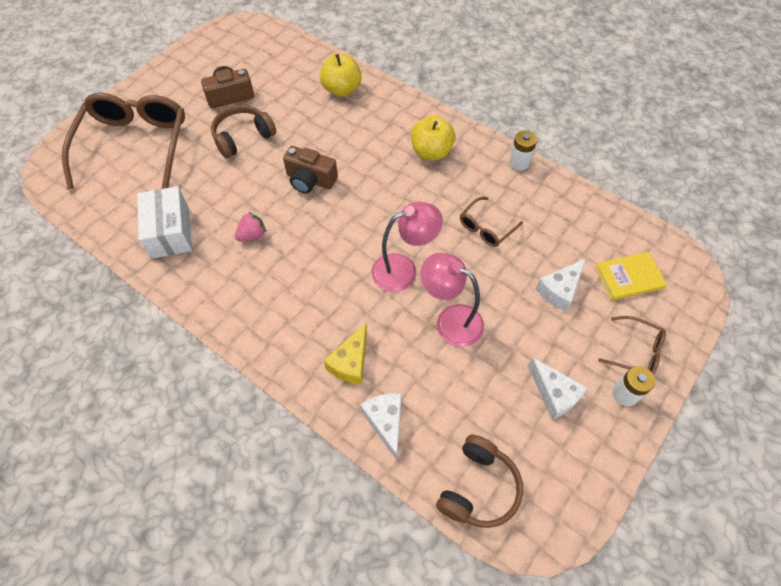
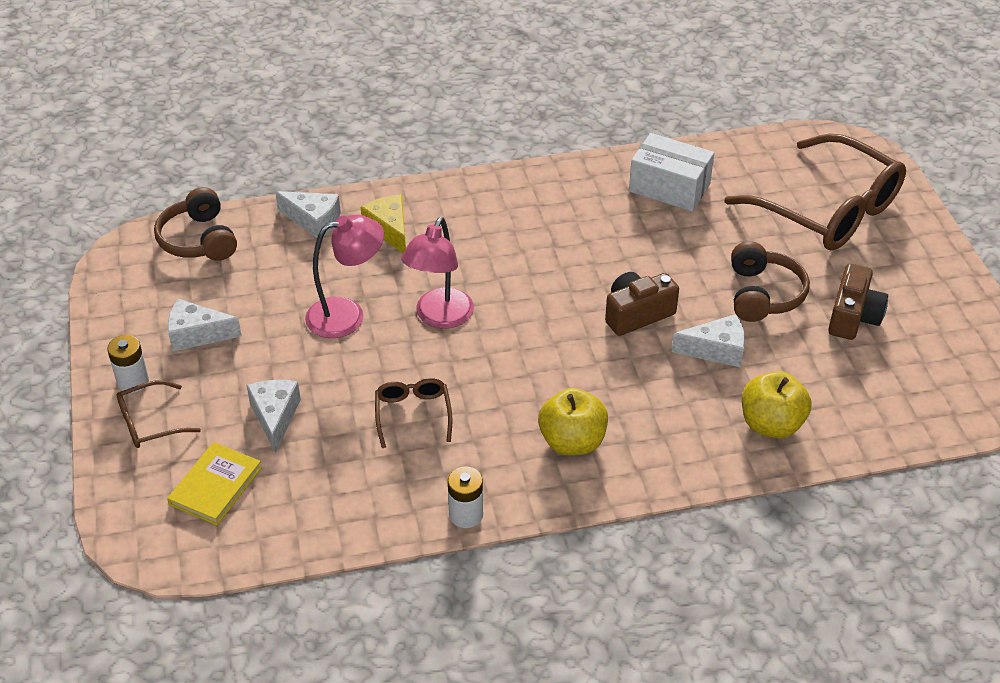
camera: 130 degrees right, 15 degrees down
(252, 235) = (605, 237): pink strawberry -> none
(308, 133) = (716, 350): none -> white cheese

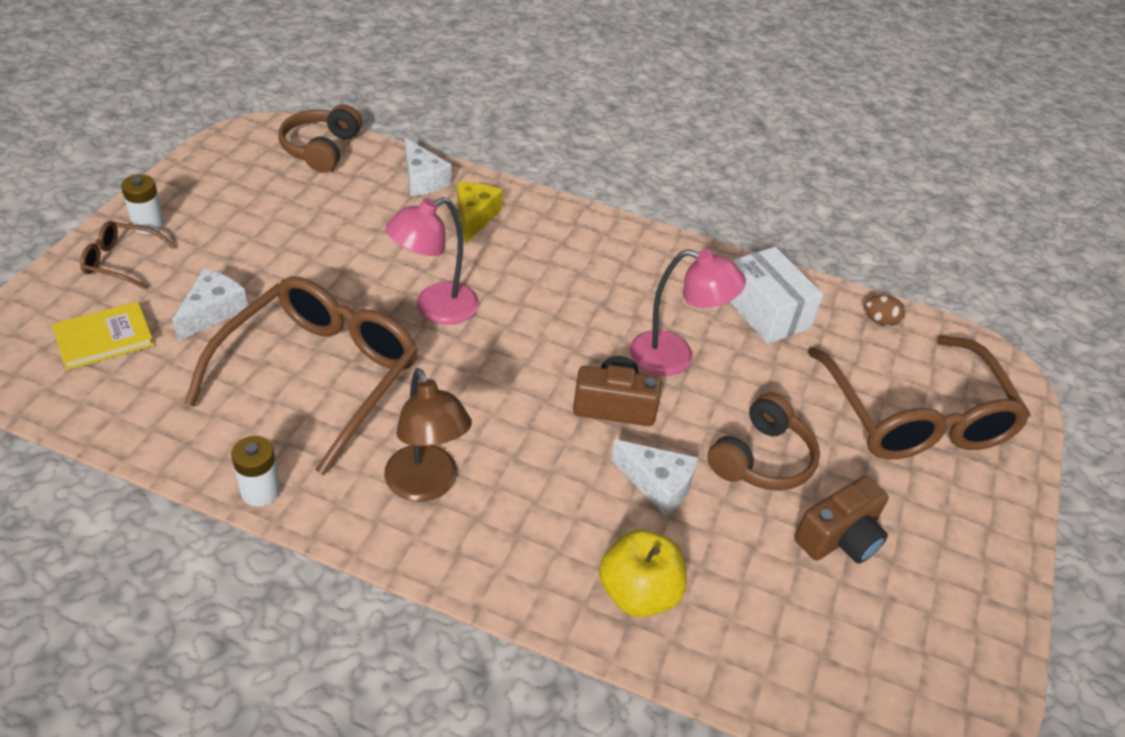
camera: 30 degrees right, 0 degrees up
(197, 334) = (235, 216): white cheese -> none
(347, 315) = (363, 264): pink lamp -> pink lamp (675, 357)
(413, 414) = (320, 375): brown glasses -> brown glasses, size x2.23
(572, 442) = (426, 486): yellow apple -> brown lamp
(748, 153) = (879, 321): none -> brown egg

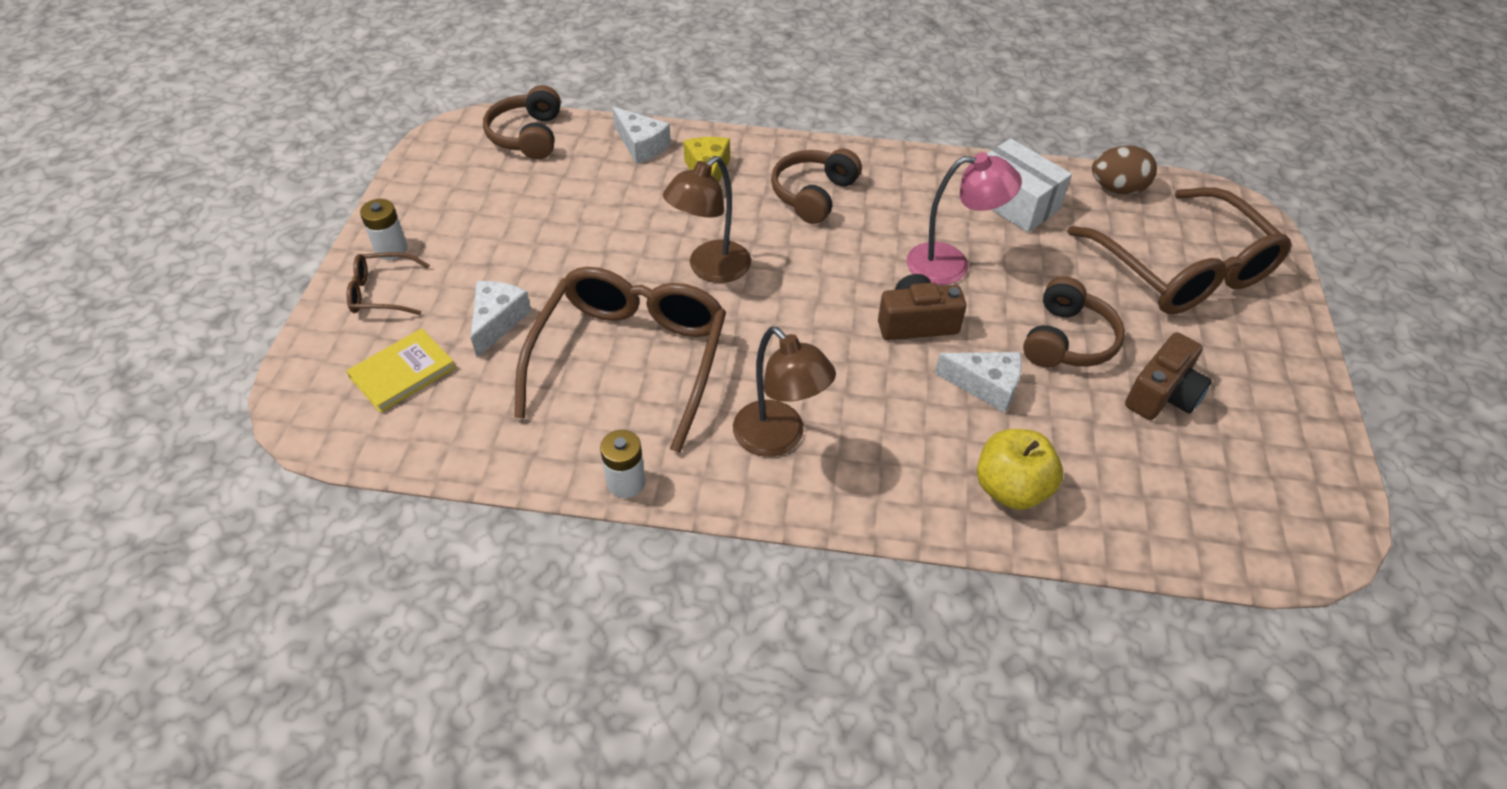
camera: 10 degrees left, 5 degrees up
(435, 308) = (710, 269): pink lamp -> brown lamp
(567, 260) = (813, 195): none -> brown headphones
(879, 321) = (1117, 189): brown egg -> brown egg, size x1.61

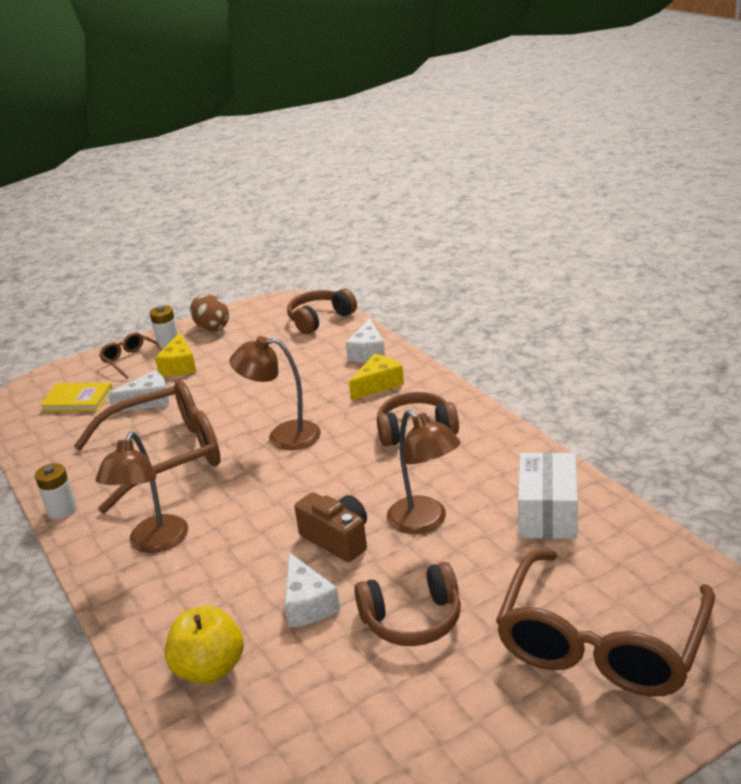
camera: 55 degrees right, 20 degrees down
(458, 265) = (179, 366): none -> yellow cheese
(951, 264) = (425, 522): pink lamp -> brown lamp
(1117, 189) = (657, 554): brown egg -> brown egg (212, 328)
(1162, 394) = (412, 704): brown camera -> none

